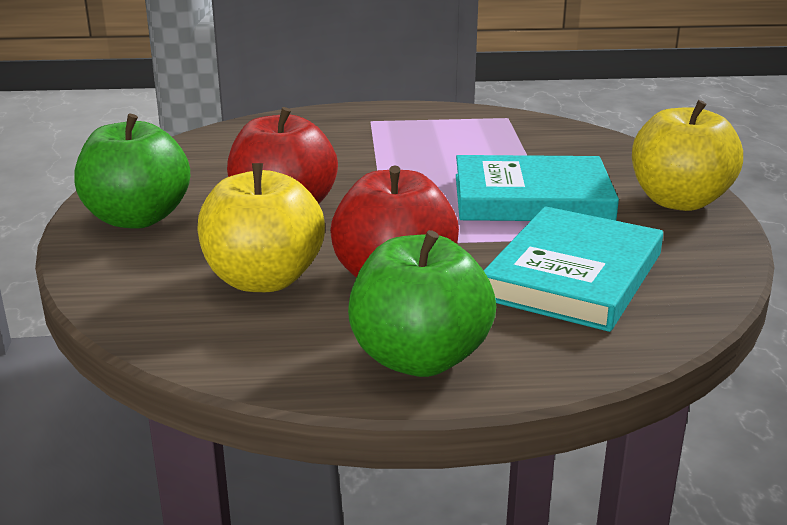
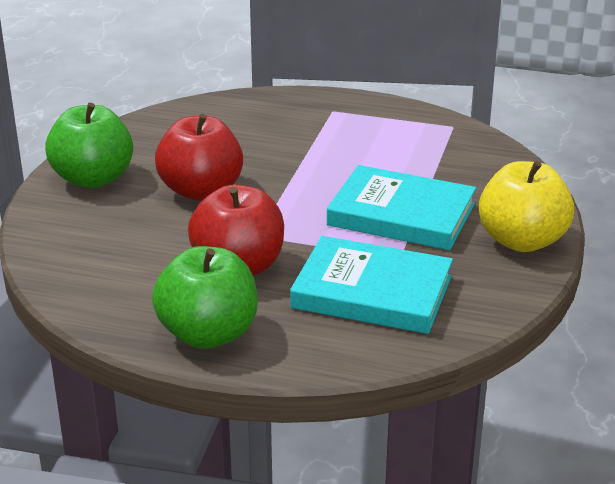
camera: 20 degrees right, 5 degrees up
(263, 280) = (147, 249): yellow apple -> none
(573, 276) = (372, 292): turquoise book -> turquoise book turned 60 degrees clockwise

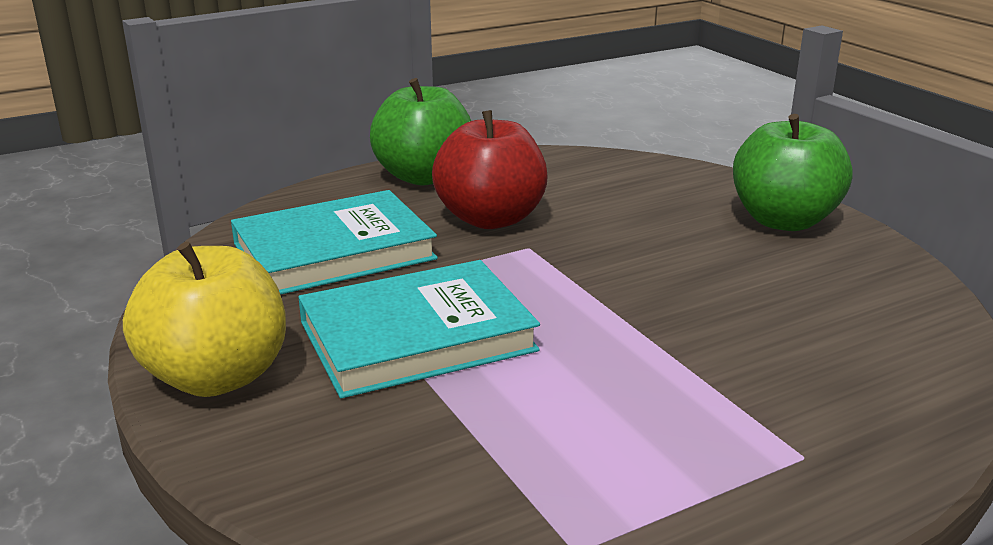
camera: 135 degrees right, 5 degrees down
(201, 191) = (671, 257): red apple -> none

